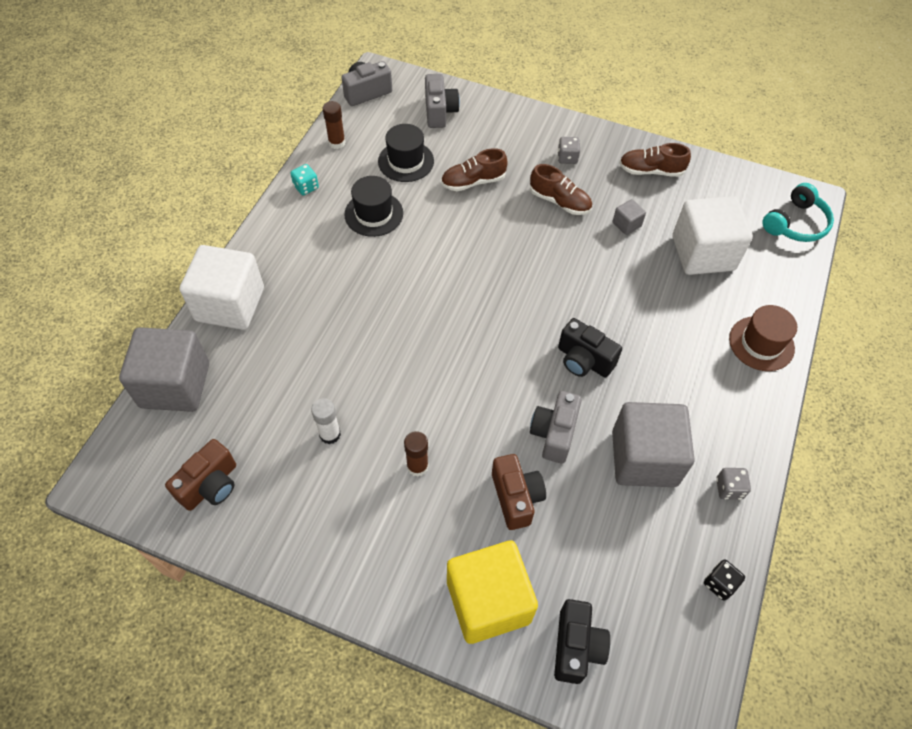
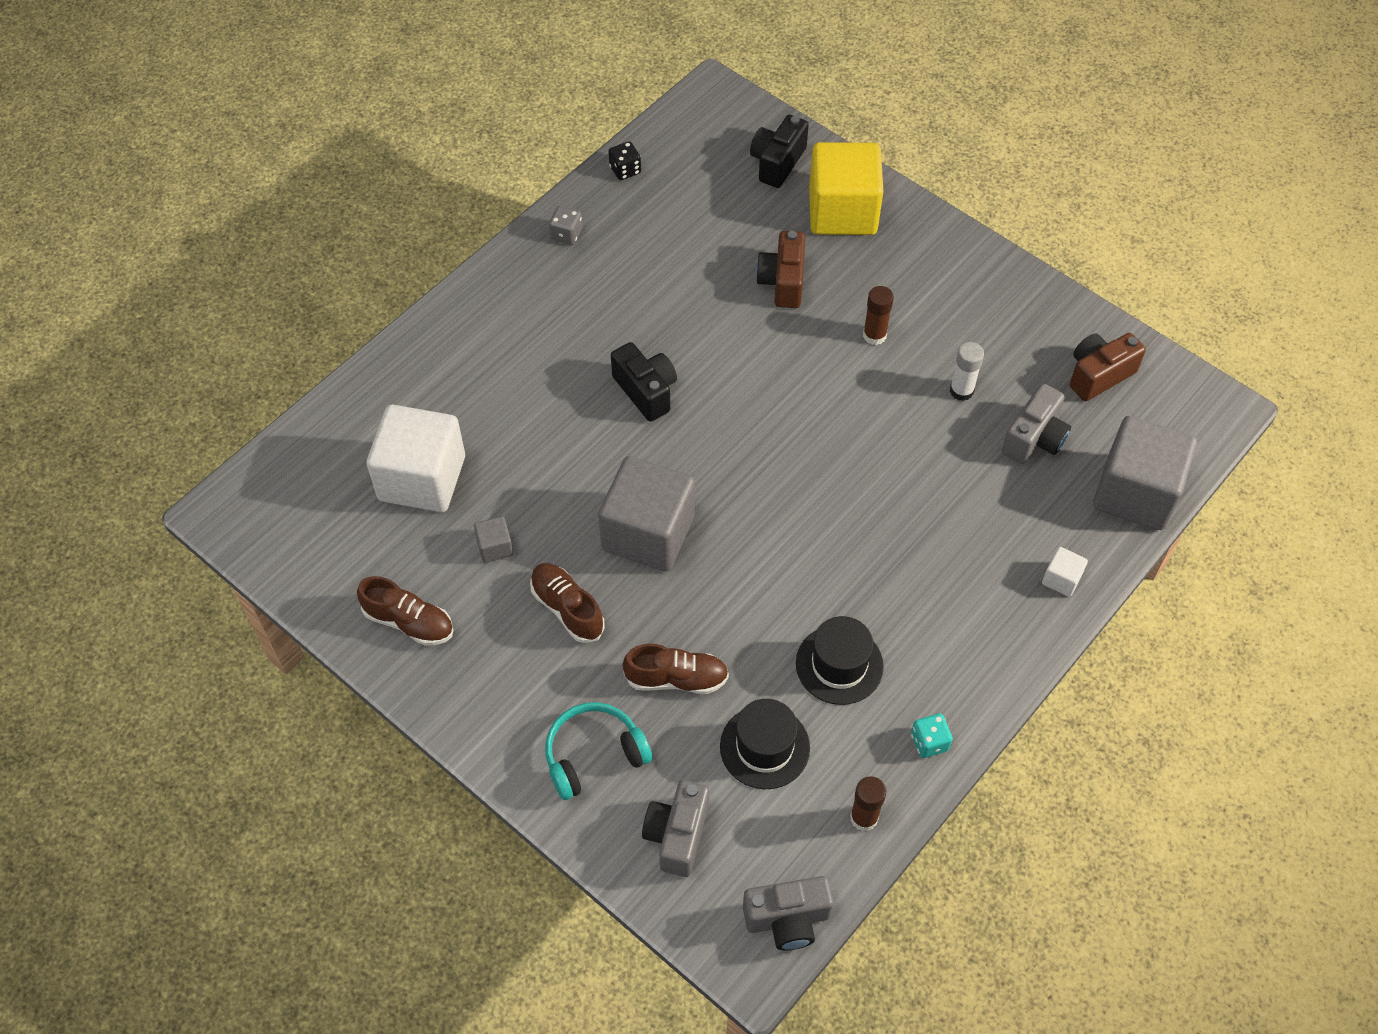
camera: 160 degrees left, 0 degrees up
(230, 304) = (1061, 579): white cube -> white cube, size x0.42
(554, 433) = (717, 327): grey camera -> grey camera (1034, 439)
(567, 158) = (517, 681): grey dice -> none
(644, 458) = (635, 281): grey cube -> grey cube (648, 533)
(761, 343) = (432, 354): brown hat -> none
(795, 223) = (271, 484): turquoise headphones -> turquoise headphones (594, 755)

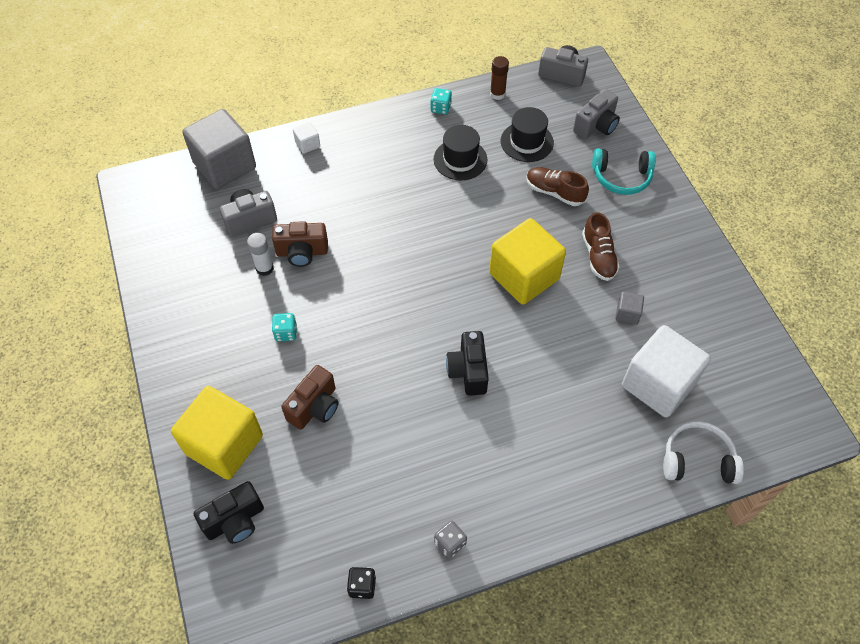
camera: 150 degrees left, 0 degrees up
(348, 418) = (697, 460): none -> white headphones
(409, 622) = (702, 293): brown shoe -> none
(648, 533) = (524, 276): grey cube -> yellow cube
(874, 335) = (286, 333): brown glue stick -> turquoise dice
(1098, 375) = (174, 237): brown camera -> brown camera (302, 252)

